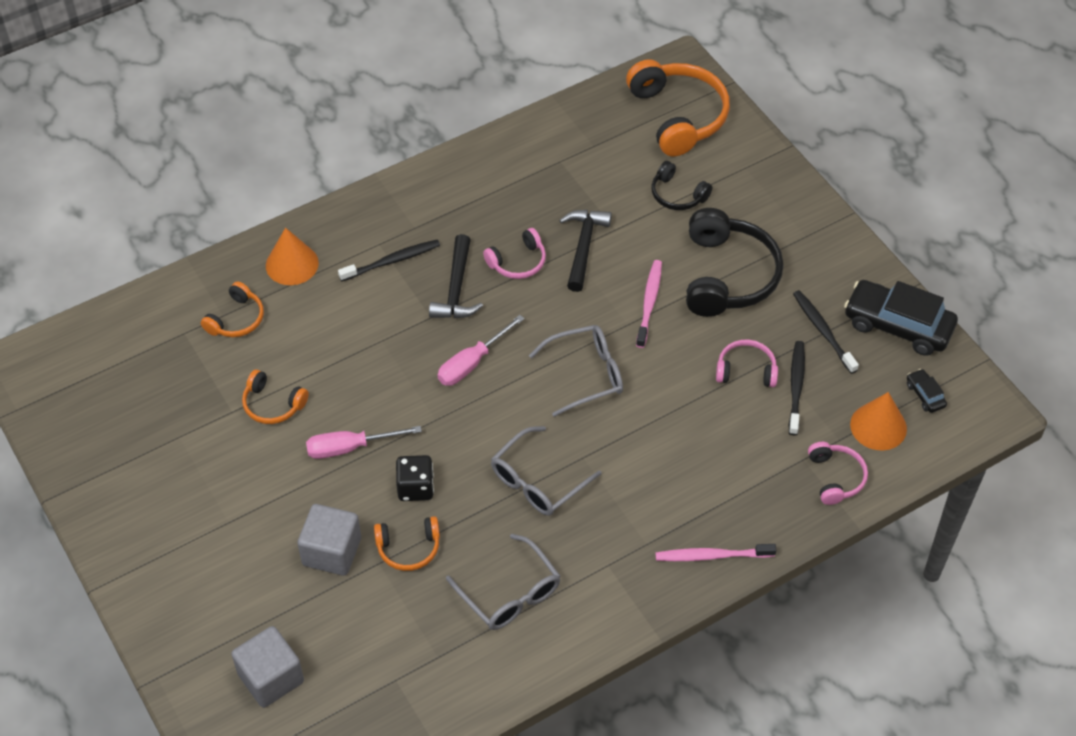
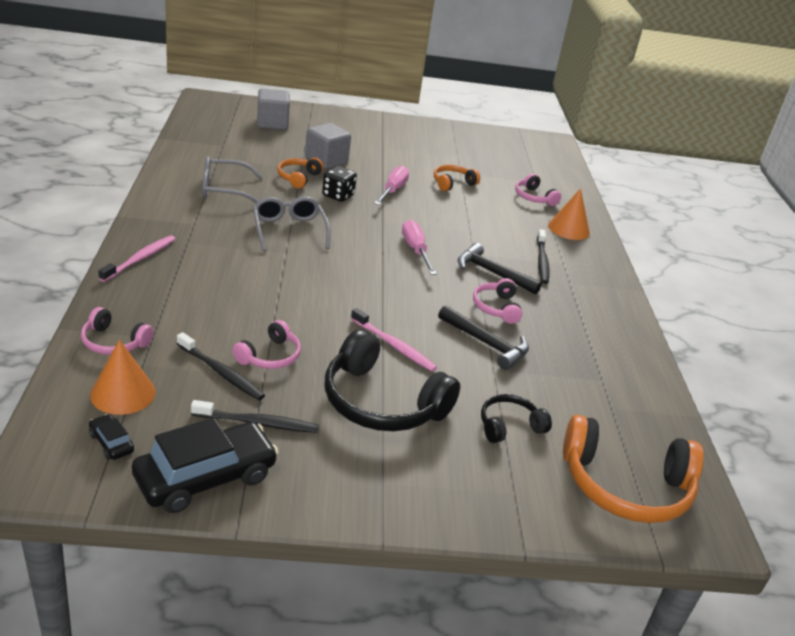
camera: 115 degrees right, 20 degrees down
(236, 319) = (533, 197): orange headphones -> pink headphones
(586, 374) = (355, 285): grey glasses -> none
(925, 395) = (111, 443): black car -> black car turned 135 degrees counterclockwise

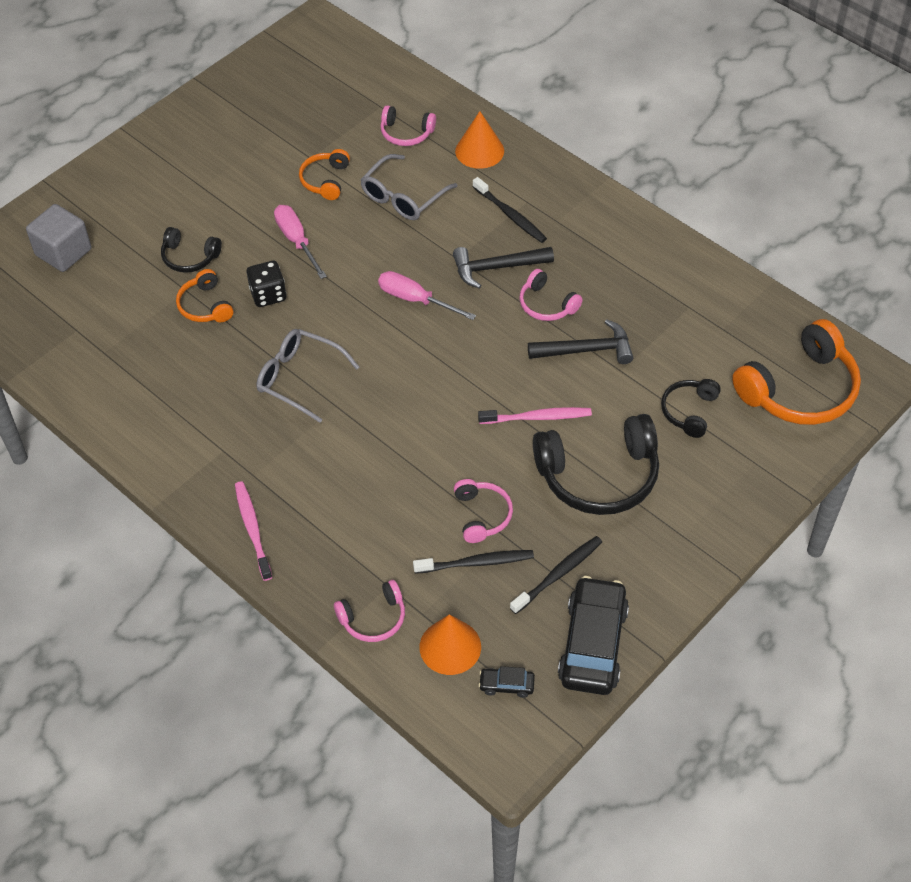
camera: 40 degrees left, 20 degrees up
(224, 190) = (176, 386): grey glasses -> grey glasses (403, 197)
(326, 160) = (189, 257): grey cube -> black headphones

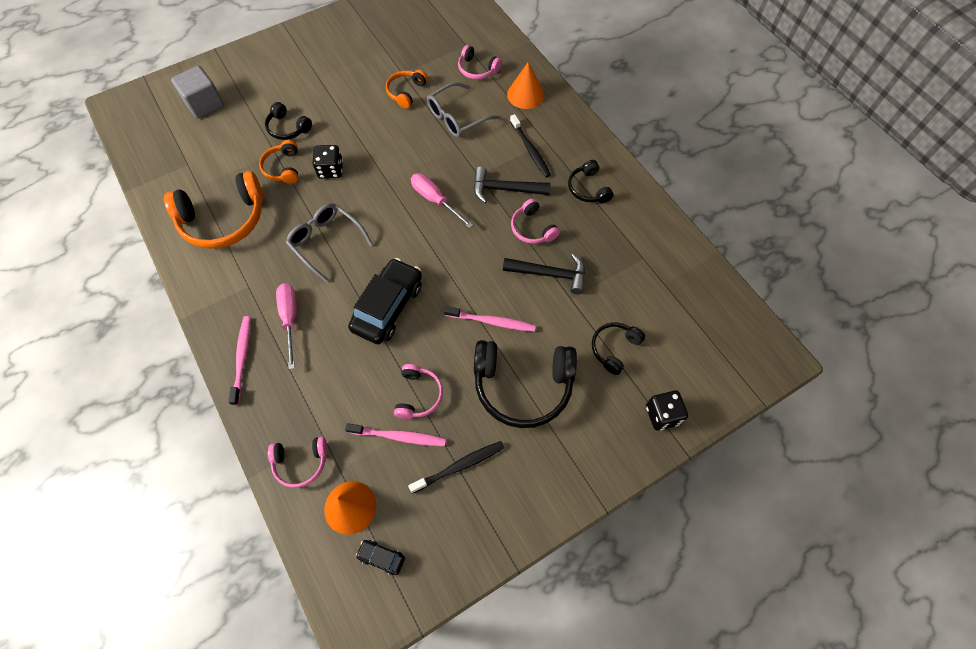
camera: 15 degrees right, 10 degrees up
(296, 241) = (367, 133): pink screwdriver -> pink screwdriver (290, 319)
(477, 563) = (399, 436): black toothbrush -> pink toothbrush
(592, 644) = (465, 540): black car -> black car (388, 307)
(597, 244) = (588, 188): none -> black headphones
(766, 466) = (662, 415): none -> black dice
(800, 390) = (711, 353): orange headphones -> orange headphones (224, 220)

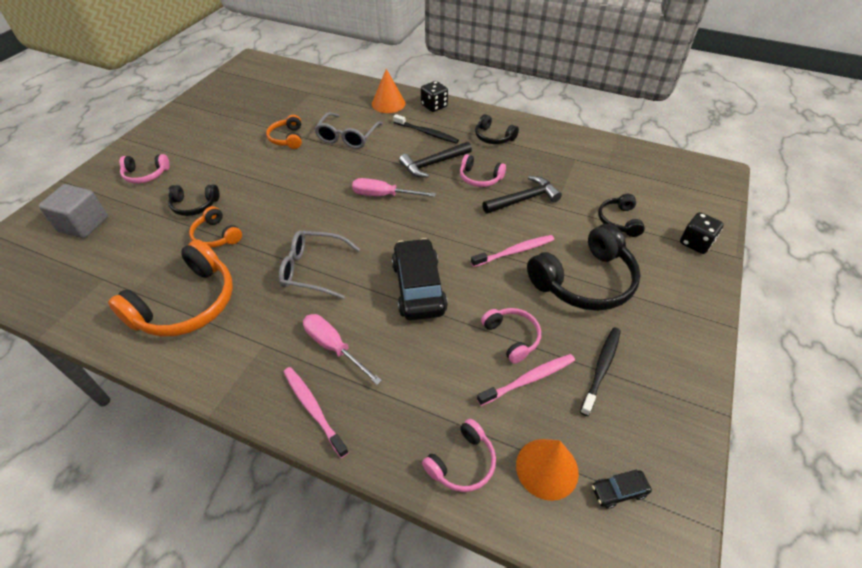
camera: 35 degrees left, 15 degrees down
(331, 170) = (267, 217): black dice -> black dice (434, 106)
(477, 69) = (334, 103): pink headphones -> pink headphones (146, 174)

